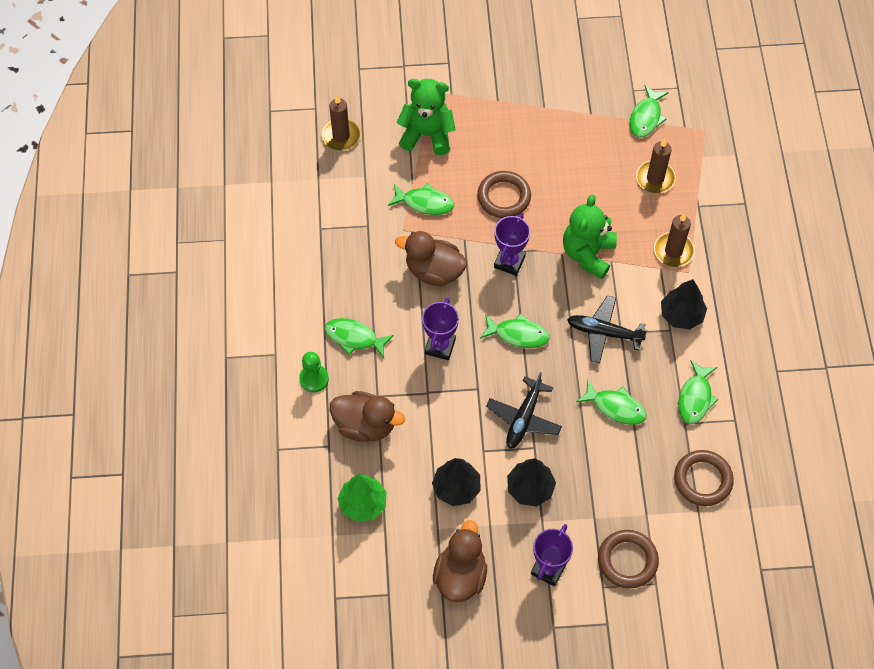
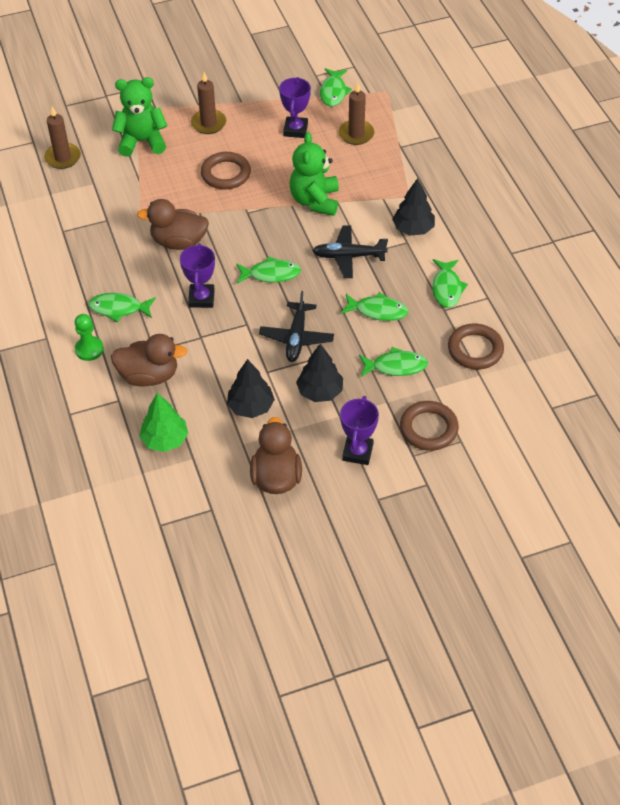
camera: 15 degrees left, 10 degrees down
(425, 203) = (155, 192): green fish -> green fish (396, 366)
(509, 262) = (246, 221): purple trophy -> purple trophy (295, 130)
(673, 251) = (390, 183): brown candle -> brown candle (208, 123)

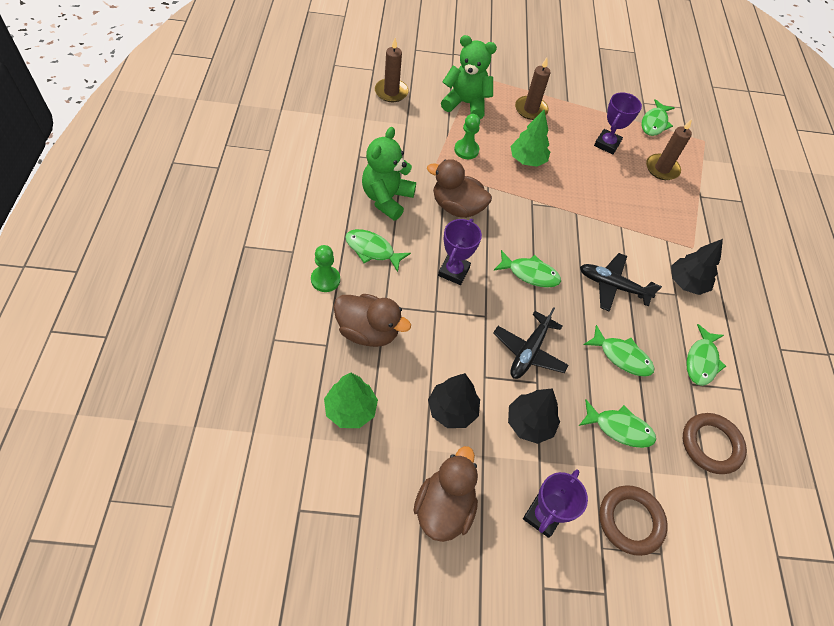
camera: 15 degrees right, 5 degrees up
(163, 186) = (466, 150): none -> green pawn
(226, 174) = (527, 160): brown ring -> green tree
(315, 201) = (600, 217): green teddy bear -> green teddy bear (386, 199)

